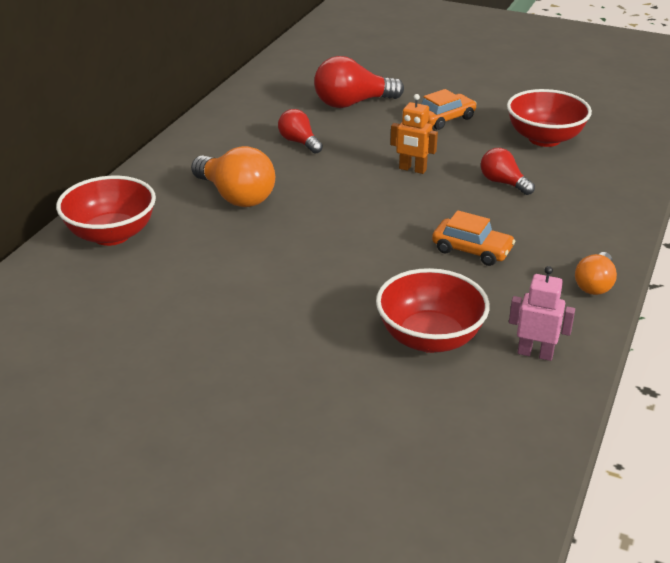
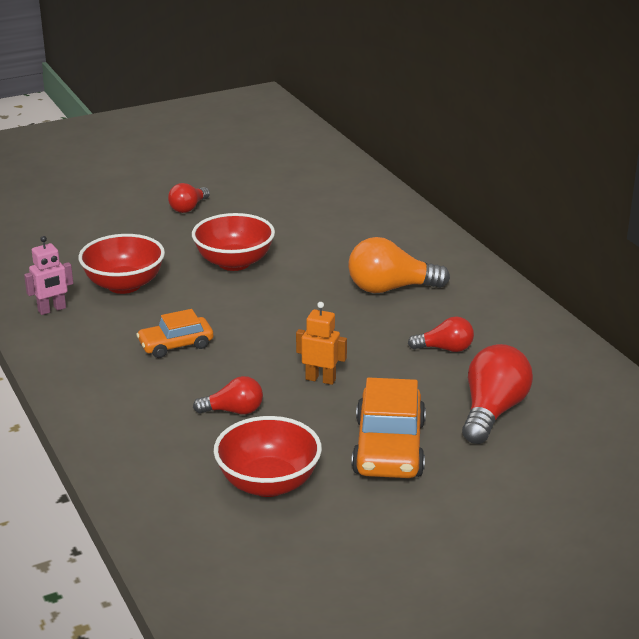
camera: 130 degrees right, 5 degrees down
(111, 235) = (401, 232): red bowl -> red bowl (234, 262)
(206, 403) = (188, 208): none -> red light bulb
(412, 169) = (320, 379): orange robot -> orange robot turned 45 degrees clockwise
(444, 119) = (389, 448): orange car -> orange car, size x1.65
(594, 284) = (61, 369): orange light bulb -> none

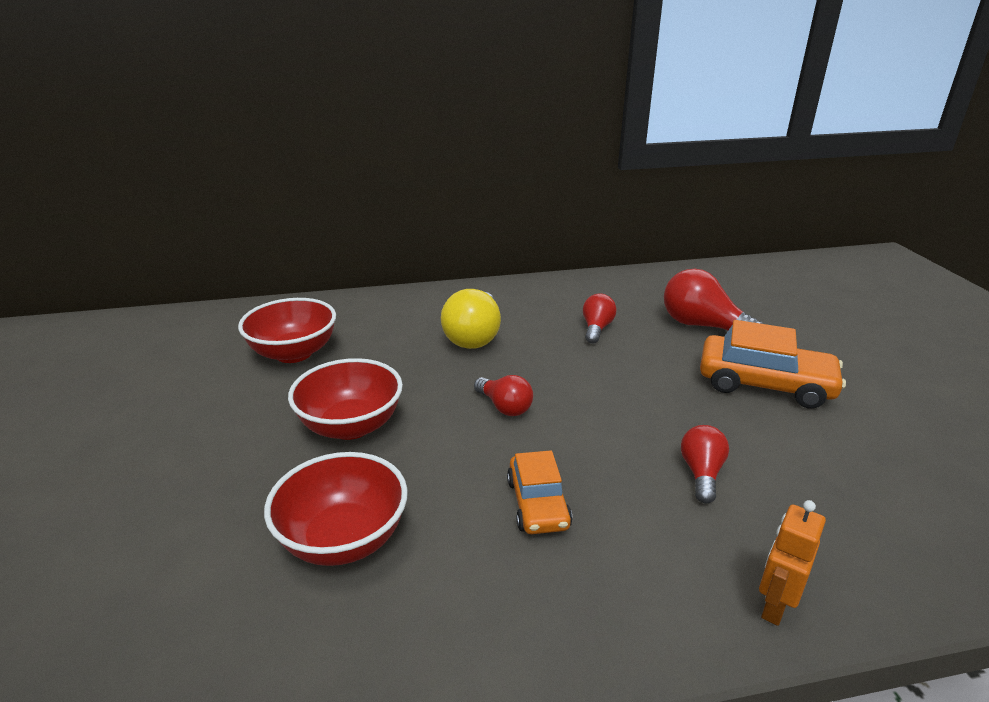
camera: 75 degrees left, 0 degrees up
(52, 310) = (373, 645): pink robot -> none
(188, 208) = (163, 445): red light bulb -> red light bulb (504, 407)
(268, 483) = (845, 467): red bowl -> red bowl (294, 353)
(320, 379) = (639, 403): orange robot -> orange robot (774, 606)
(390, 288) = (474, 336): orange light bulb -> yellow light bulb

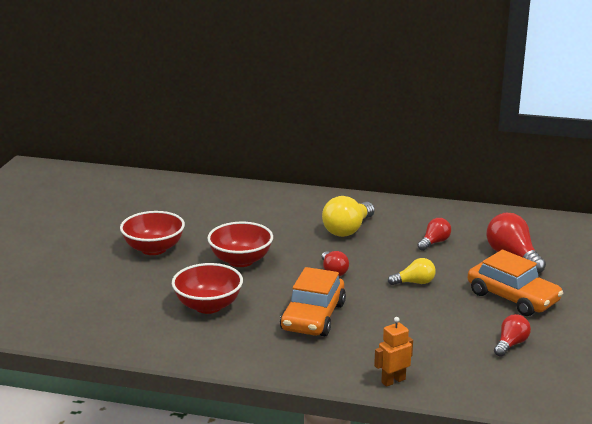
camera: 25 degrees right, 5 degrees down
(294, 353) = (231, 216): red bowl -> red bowl (154, 249)
(538, 504) = (313, 317): orange car -> orange car, size x1.65
(627, 395) = (414, 282): none -> yellow light bulb
(701, 473) = (416, 327): red light bulb -> red light bulb (511, 344)

